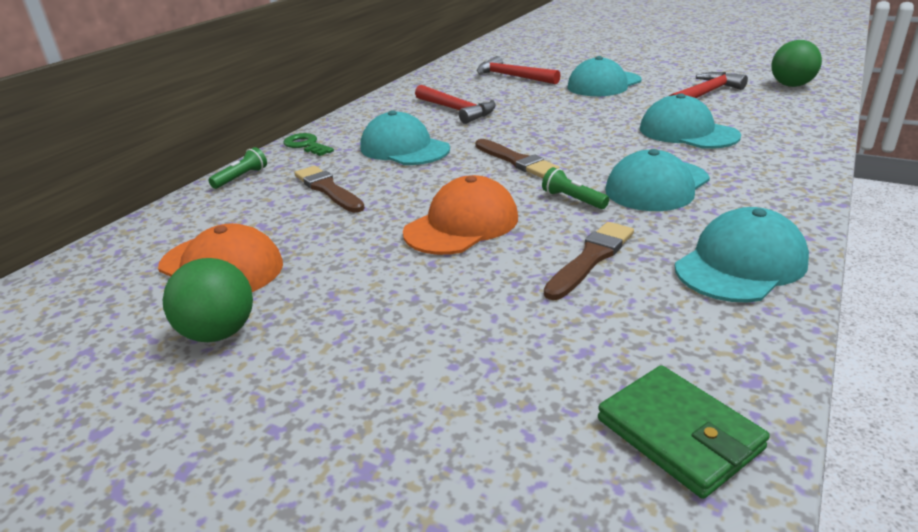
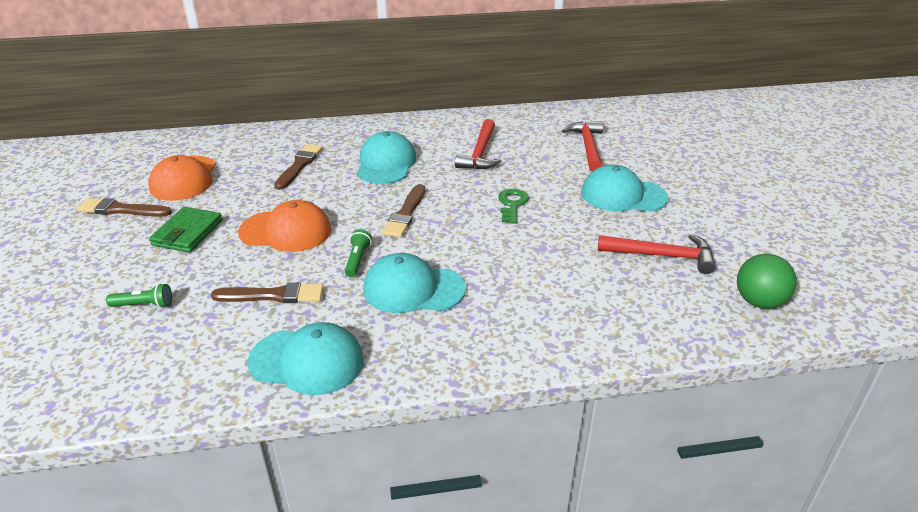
camera: 50 degrees right, 5 degrees up
(219, 333) = (121, 210): green ball -> brown brush
(241, 177) = (292, 132): green flashlight -> green flashlight (144, 305)
(306, 145) = (358, 128): green key -> green key (512, 204)
(678, 434) = (98, 383): green wallet -> green wallet (187, 233)
(687, 132) = (545, 273): turquoise cap -> none

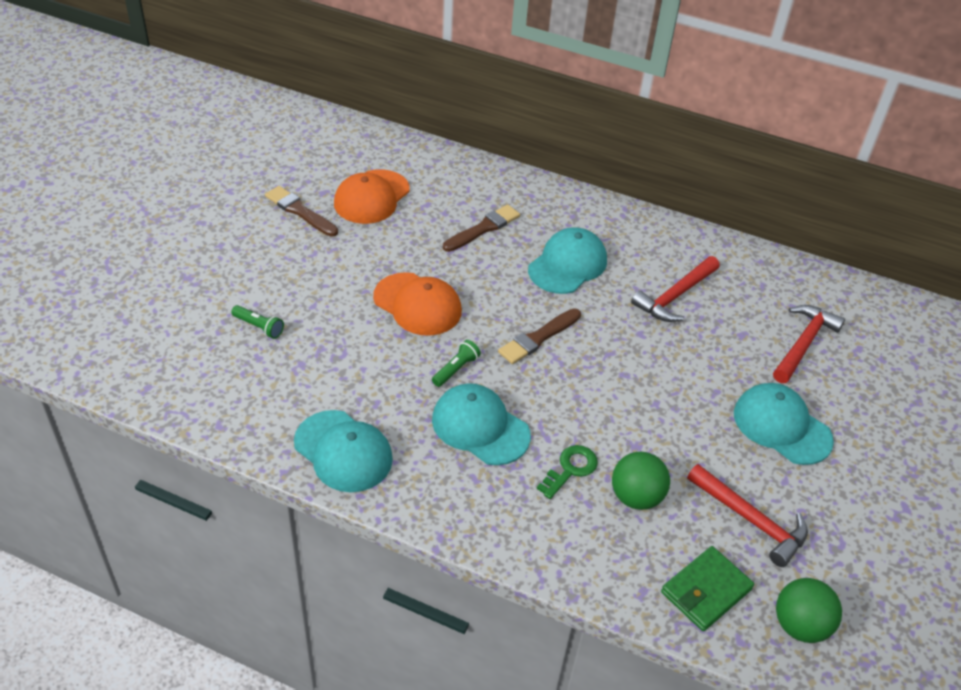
camera: 30 degrees right, 10 degrees up
(187, 233) = (336, 265): green wallet -> green wallet (706, 591)
(273, 295) = (361, 371): brown brush -> none
(512, 204) = (652, 379): green key -> green key (570, 469)
(574, 279) = (636, 497): none -> green ball

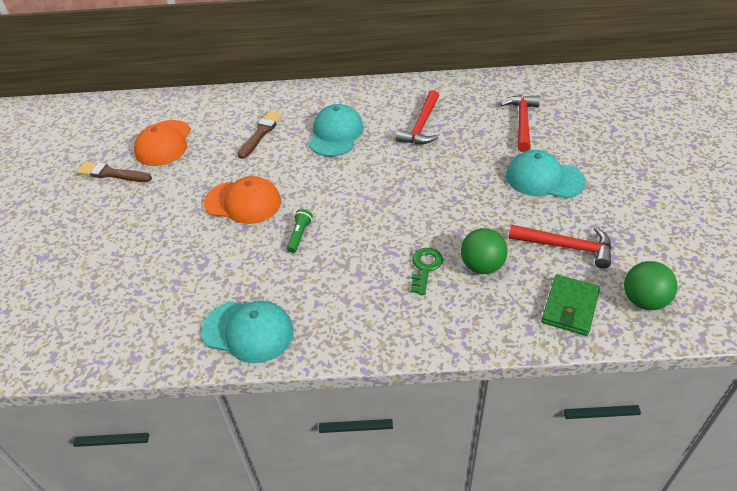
camera: 20 degrees left, 0 degrees up
(259, 327) = (125, 269): green flashlight -> none
(480, 427) = (342, 267): turquoise cap -> none
(538, 338) = (346, 189): brown brush -> none

